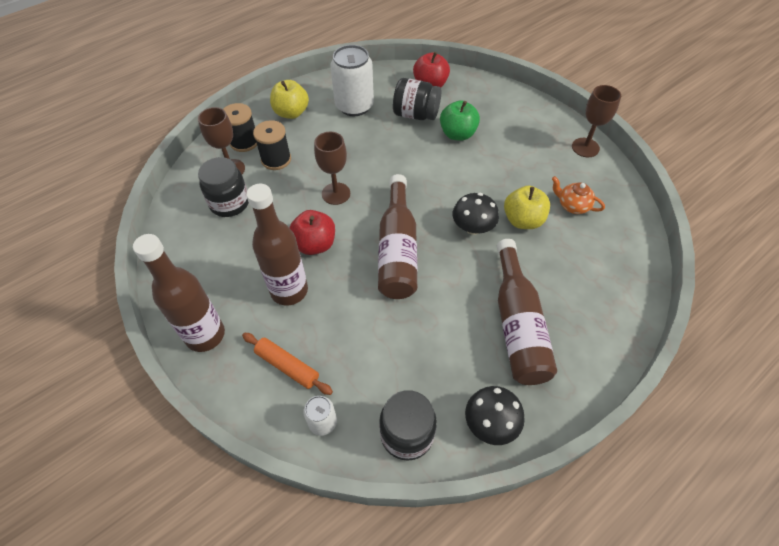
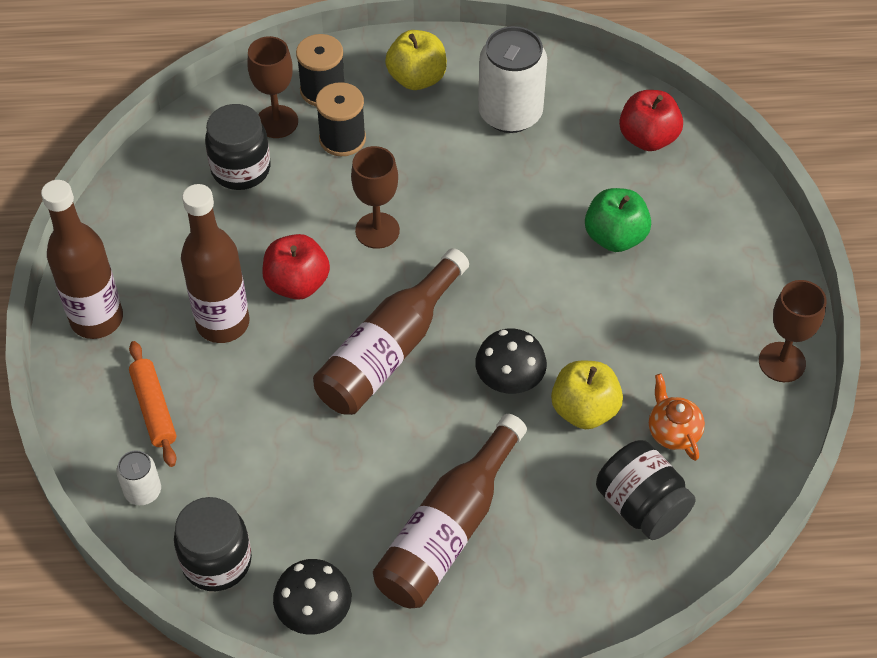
camera: 35 degrees right, 0 degrees up
(416, 114) = (584, 174): black jar -> black jar (641, 505)

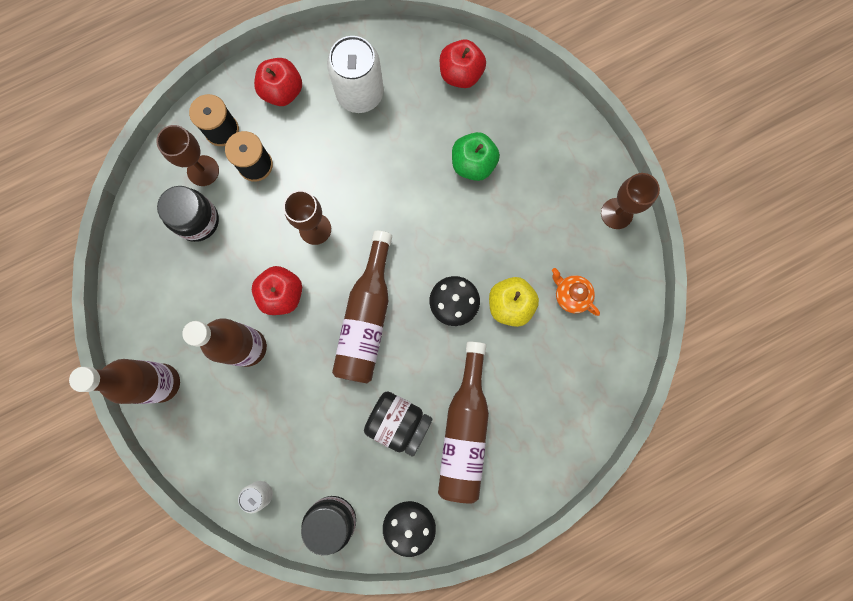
camera: 25 degrees left, 25 degrees up
(154, 408) = (236, 431): orange rolling pin -> none
(417, 78) = (282, 91): yellow apple -> red apple
(641, 505) = (573, 357): black jar -> black jar (398, 422)

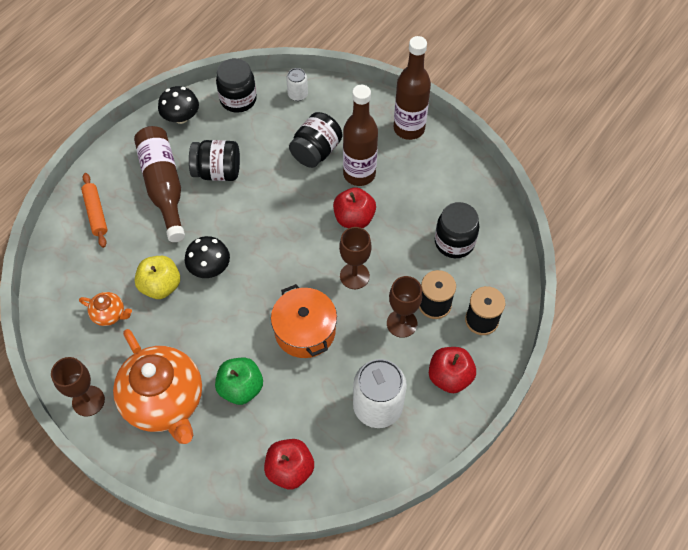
camera: 155 degrees right, 20 degrees down
(203, 170) = (475, 281): brown goblet -> brown goblet (402, 323)
(279, 399) = (316, 151): none -> black jar
(367, 318) = (277, 229): brown bottle -> none
(390, 193) = (305, 331): none -> orange pot
(547, 182) = (164, 401): none -> orange teapot
(549, 427) = (96, 213): none -> orange rolling pin

